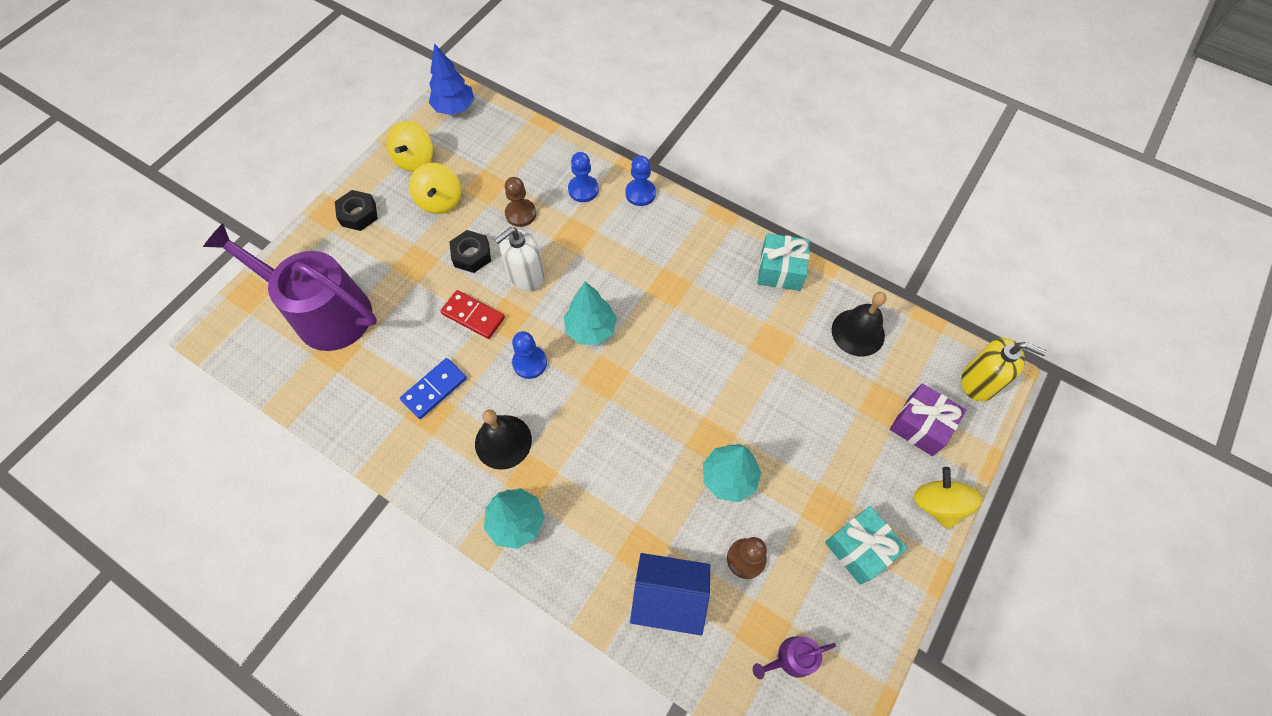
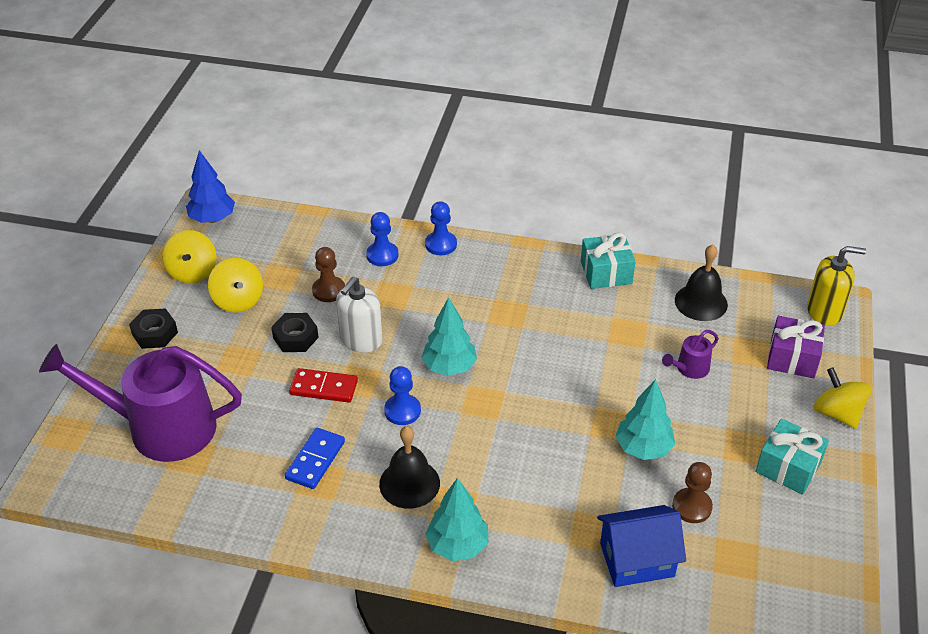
camera: 20 degrees left, 20 degrees down
(791, 658) = (772, 571): purple watering can -> purple watering can (689, 368)

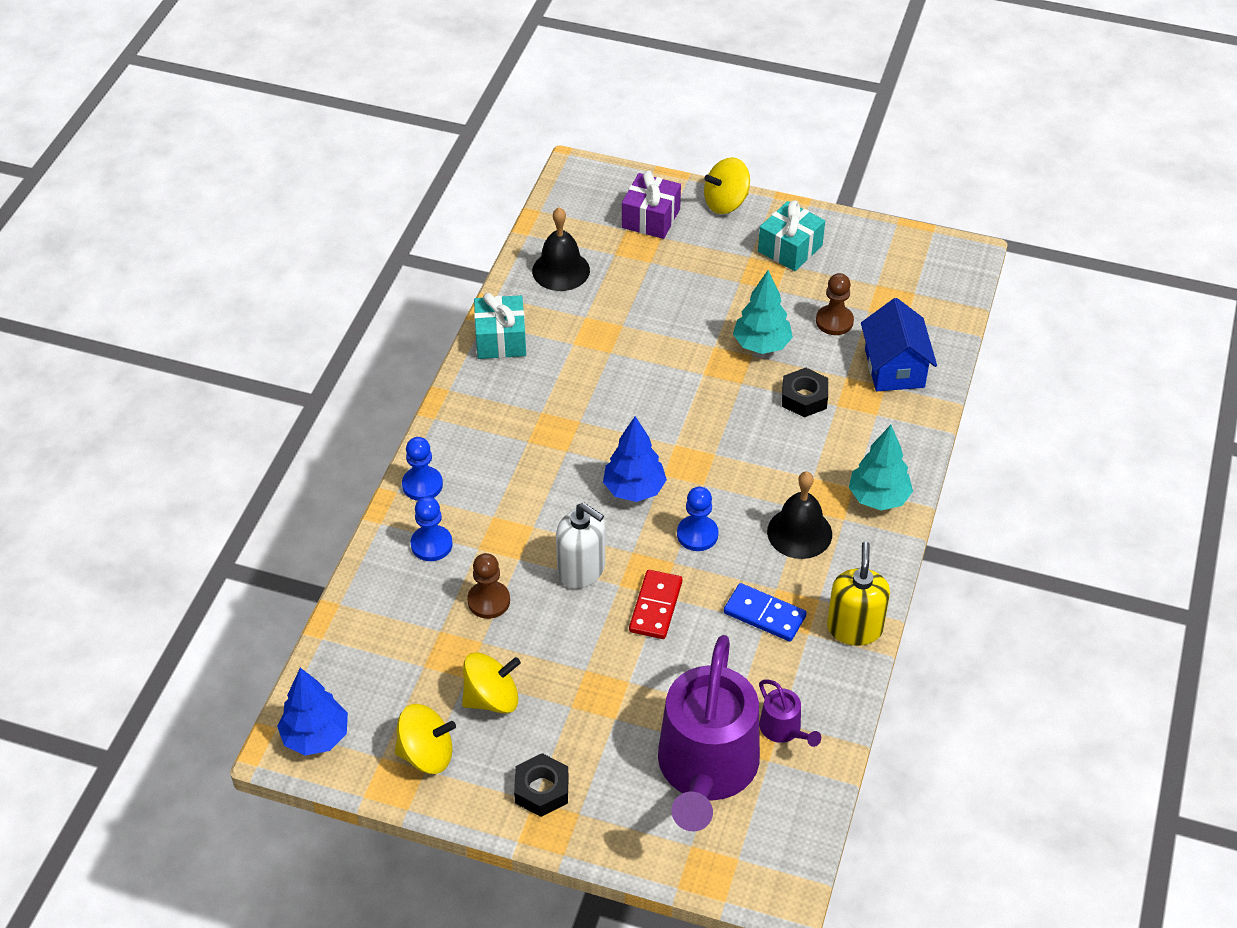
camera: 85 degrees left, 5 degrees up
(295, 337) = (568, 635): black nut -> black nut (804, 398)
(449, 367) = (634, 489): turquoise tree -> blue tree
(689, 368) = (657, 294): purple watering can -> purple watering can (783, 729)
(824, 311) = (588, 182): yellow soap dispenser -> yellow soap dispenser (854, 628)

